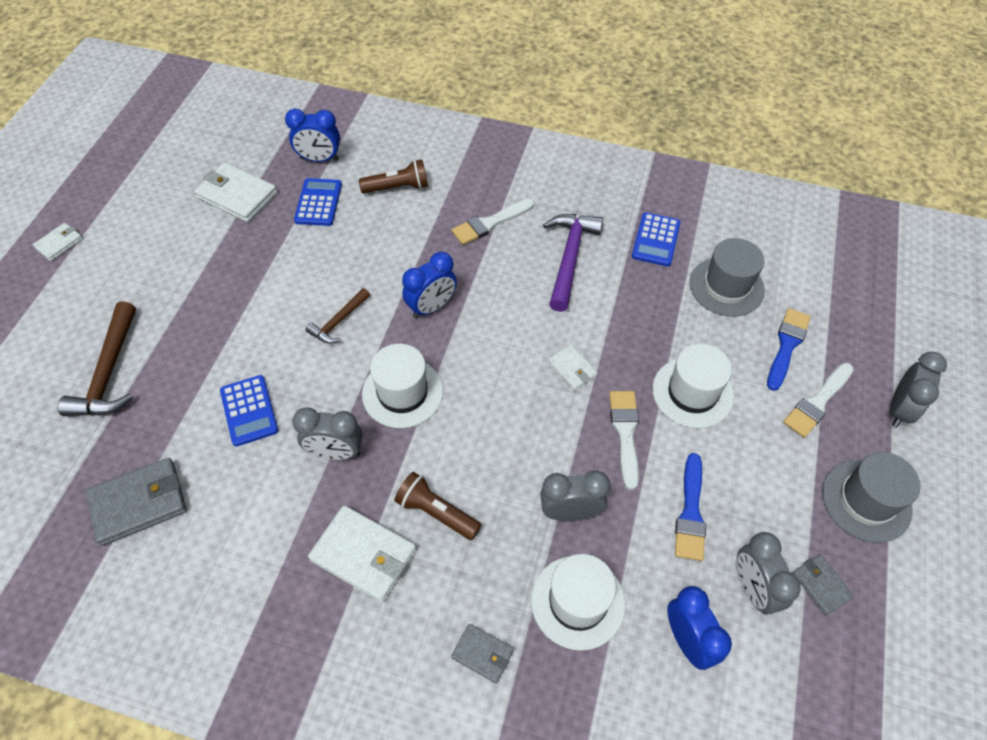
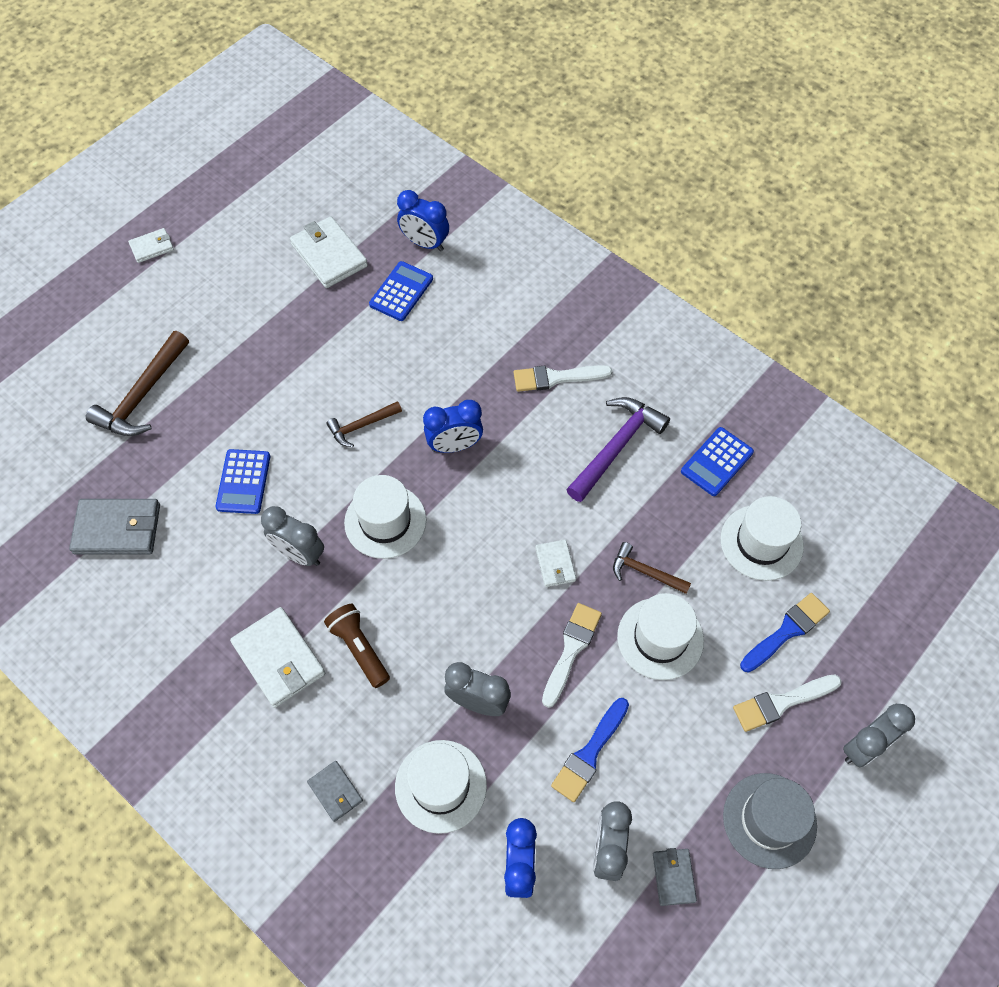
camera: 25 degrees right, 5 degrees up
(398, 187) = (485, 303): brown flashlight -> none
(649, 345) = (645, 572): none -> brown hammer
(726, 286) = (761, 542): grey hat -> white hat

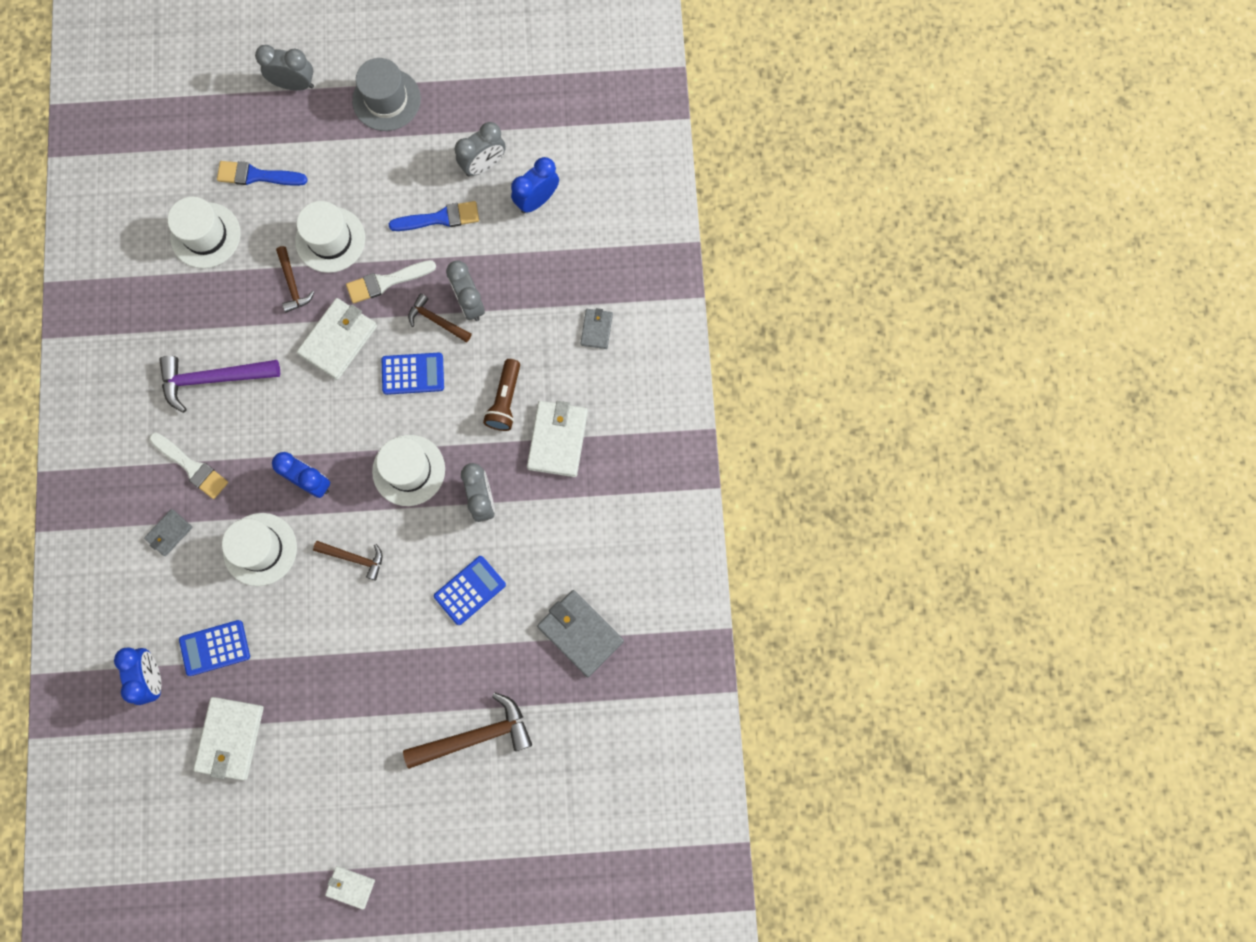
camera: 135 degrees left, 15 degrees up
(440, 786) = (537, 278): white hat -> white hat (260, 549)
(491, 658) = (436, 320): none -> brown hammer
(555, 564) = (338, 340): white wallet -> white wallet, size x1.81
(673, 877) = (465, 121): grey wallet -> grey wallet (169, 533)
(717, 462) = (166, 308): blue calculator -> blue calculator (413, 374)
(781, 703) = (308, 144): white brush -> none

